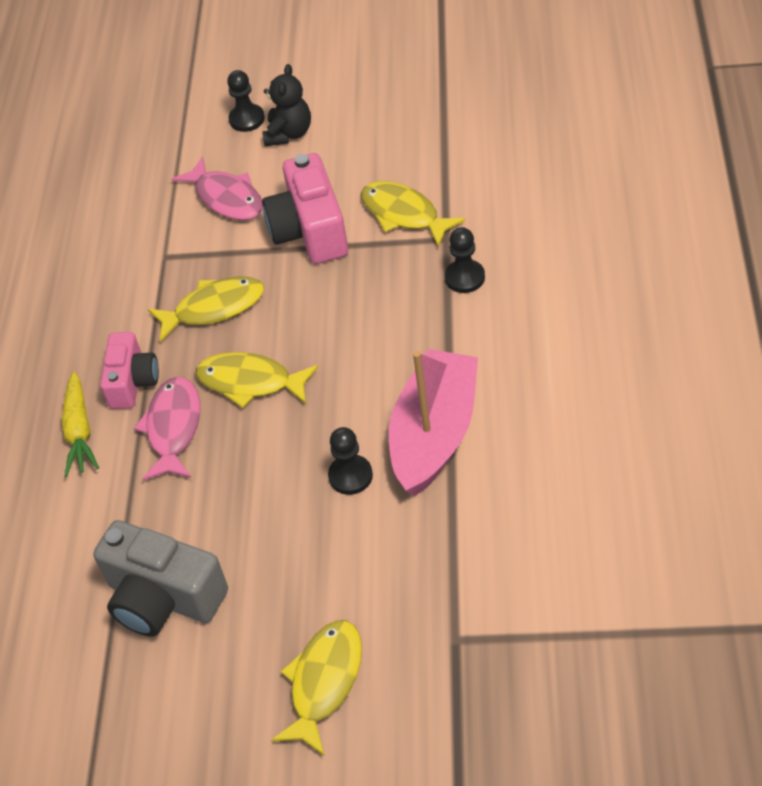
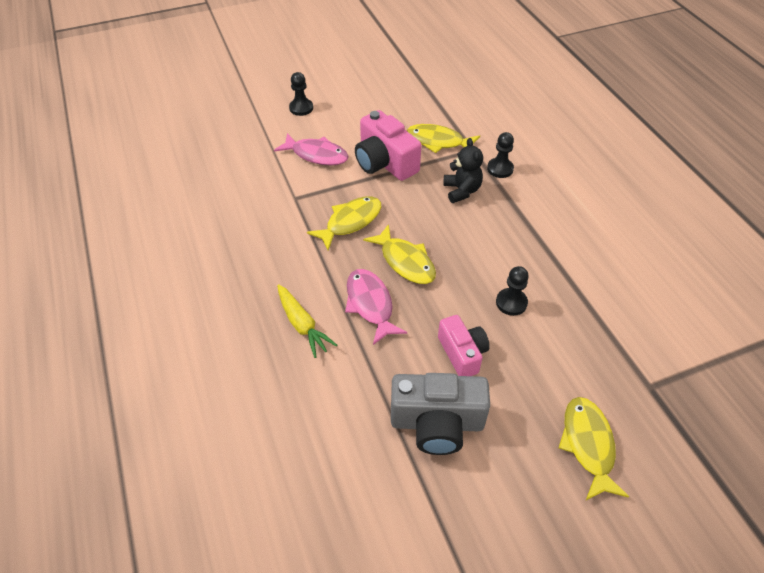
camera: 30 degrees left, 0 degrees up
(132, 382) = (322, 282): pink camera -> pink camera (462, 353)
(250, 382) = (405, 261): yellow fish -> yellow fish turned 120 degrees counterclockwise
(289, 134) = (334, 111): black teddy bear -> black teddy bear (461, 191)
(435, 434) = (546, 263): pink boat -> none

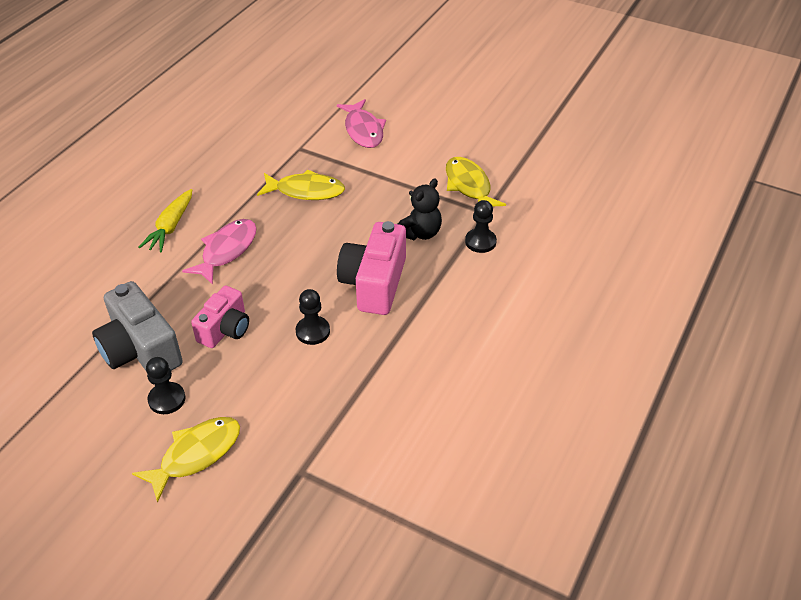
camera: 50 degrees right, 5 degrees down
(301, 108) = (410, 90): black pawn -> black pawn (167, 399)
(385, 162) = (400, 171): pink camera -> pink camera (374, 283)
(405, 261) = (294, 245): yellow fish -> none

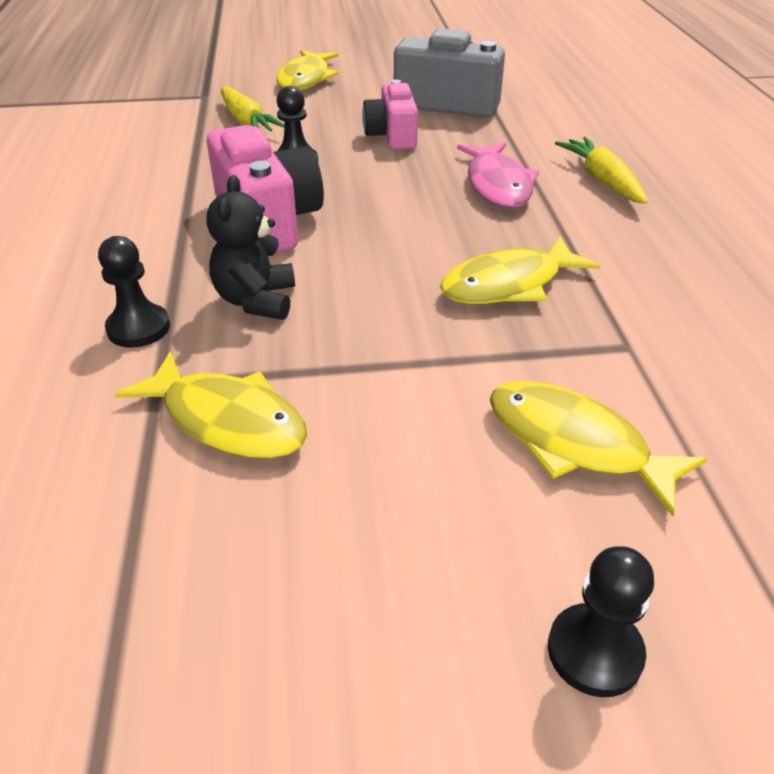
camera: 145 degrees right, 5 degrees down
(167, 399) = (375, 91): black pawn -> black pawn (594, 652)
(301, 404) = (246, 122): none -> yellow carrot
(363, 130) = (575, 444): pink fish -> yellow fish

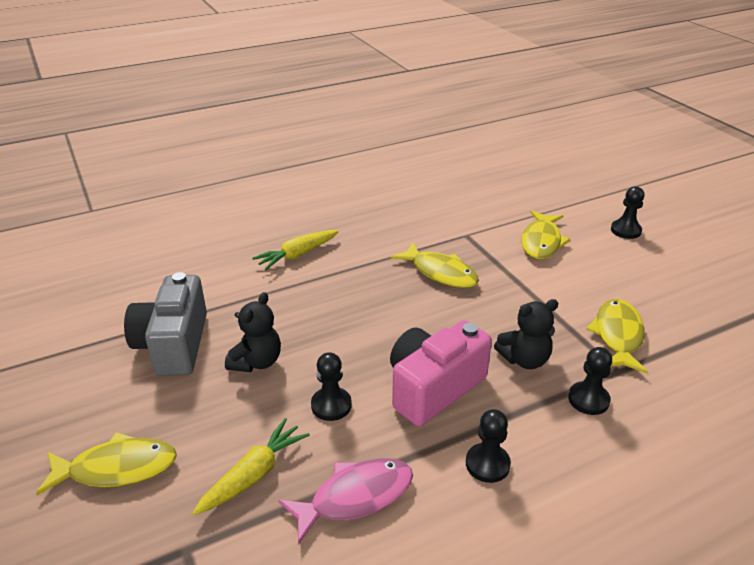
camera: 110 degrees left, 5 degrees down
(133, 226) = (487, 464): none -> black pawn
(392, 136) = (257, 362): pink camera -> black teddy bear
(498, 185) = (323, 294): pink fish -> pink fish (355, 497)

